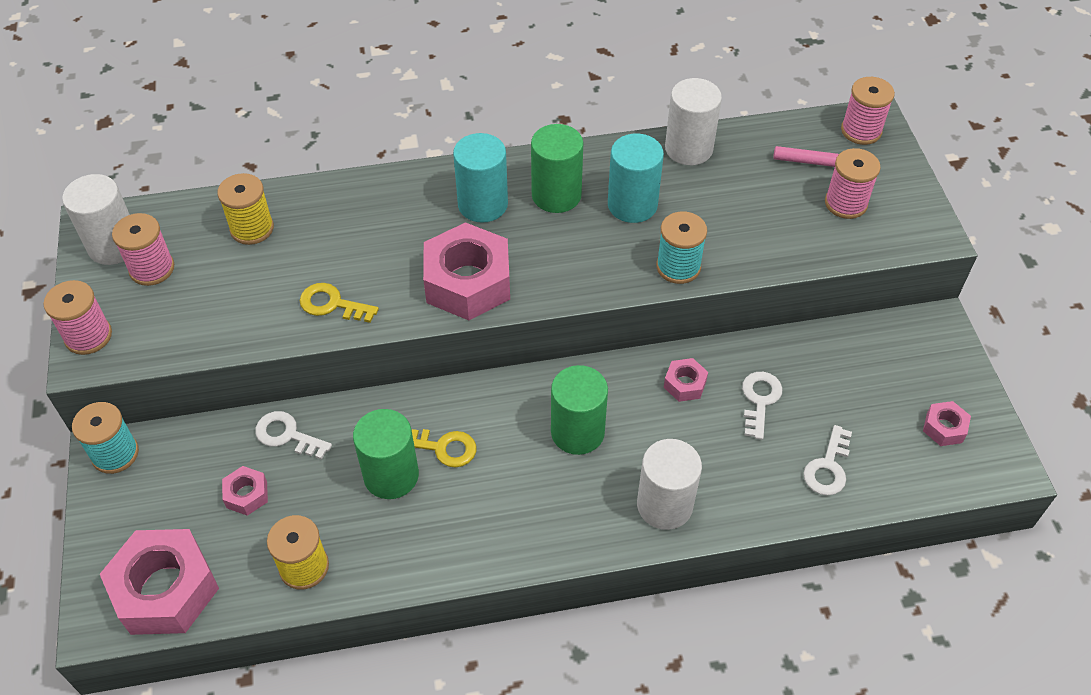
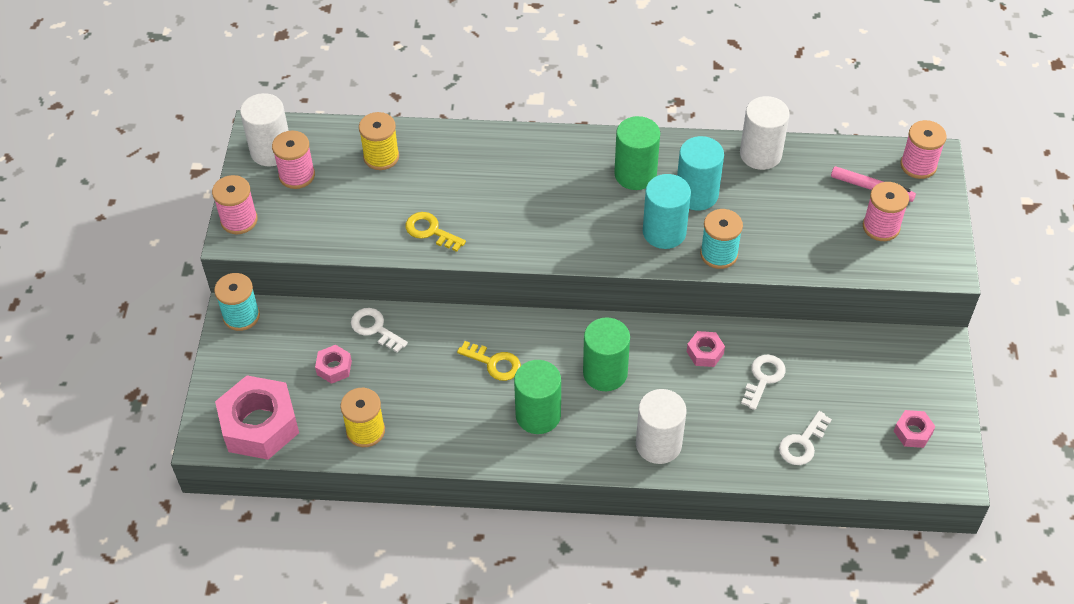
camera: 15 degrees right, 0 degrees up
(391, 475) = (448, 376): green cylinder -> green cylinder (538, 415)
(468, 282) = (542, 234): pink nut -> none
(482, 204) = (572, 171): turquoise cylinder -> turquoise cylinder (664, 232)

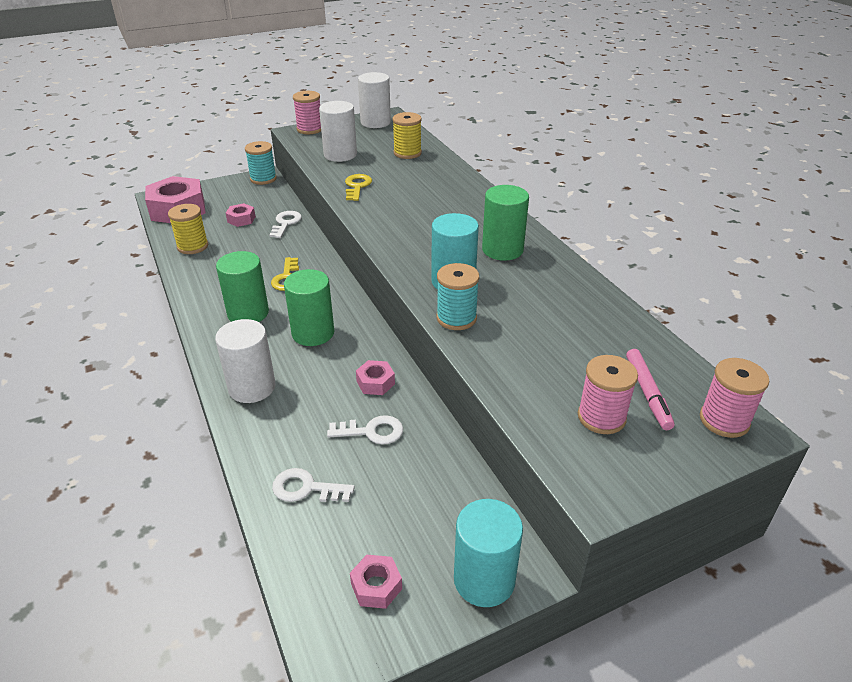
camera: 60 degrees right, 15 degrees down
(297, 175) = (363, 134): pink spool -> none
(697, 194) = (514, 286): turquoise cylinder -> turquoise cylinder (484, 580)
(760, 154) = (603, 307): white cylinder -> white cylinder (340, 155)

